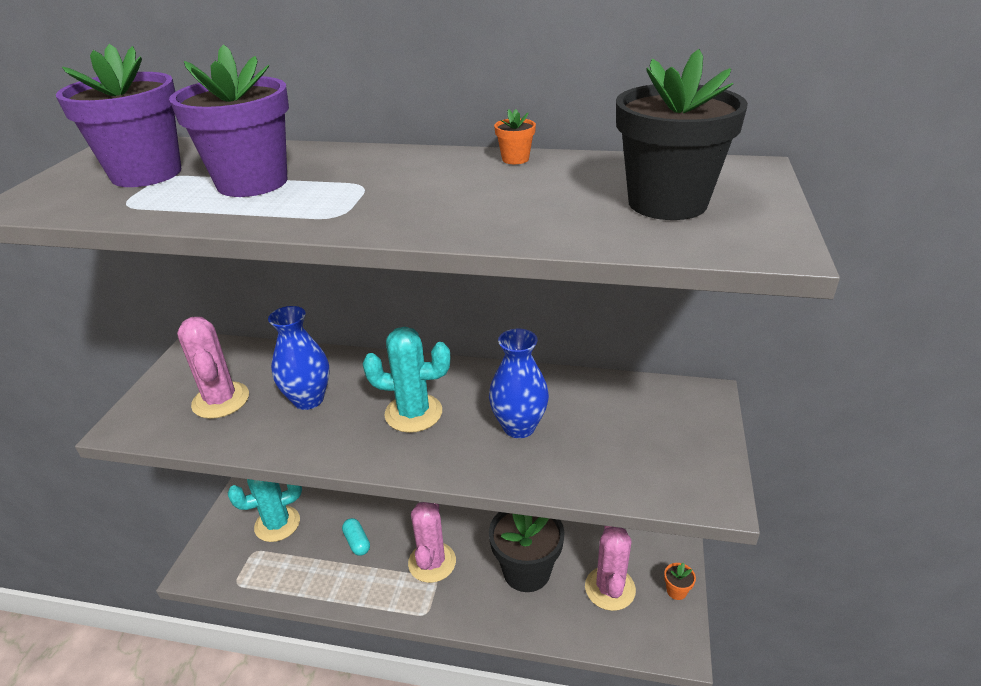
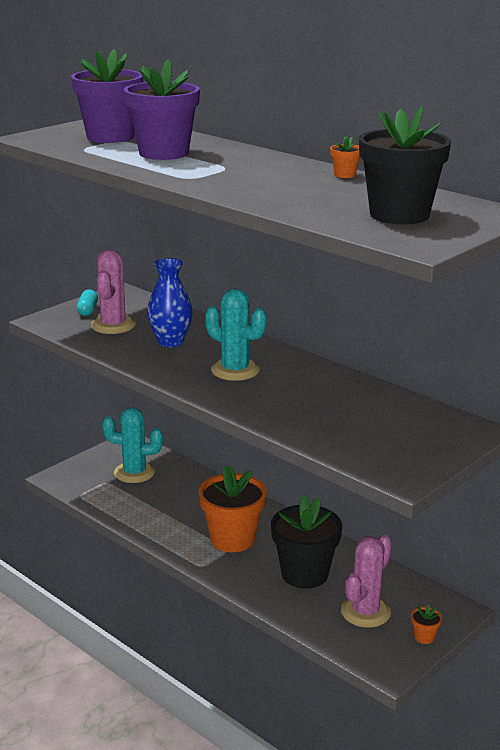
camera: 30 degrees right, 10 degrees down
(357, 542) = (185, 505): turquoise capsule -> turquoise capsule (88, 310)
(432, 562) = (232, 539): pink cactus -> orange flower pot
(519, 427) = (303, 400): blue vase -> none

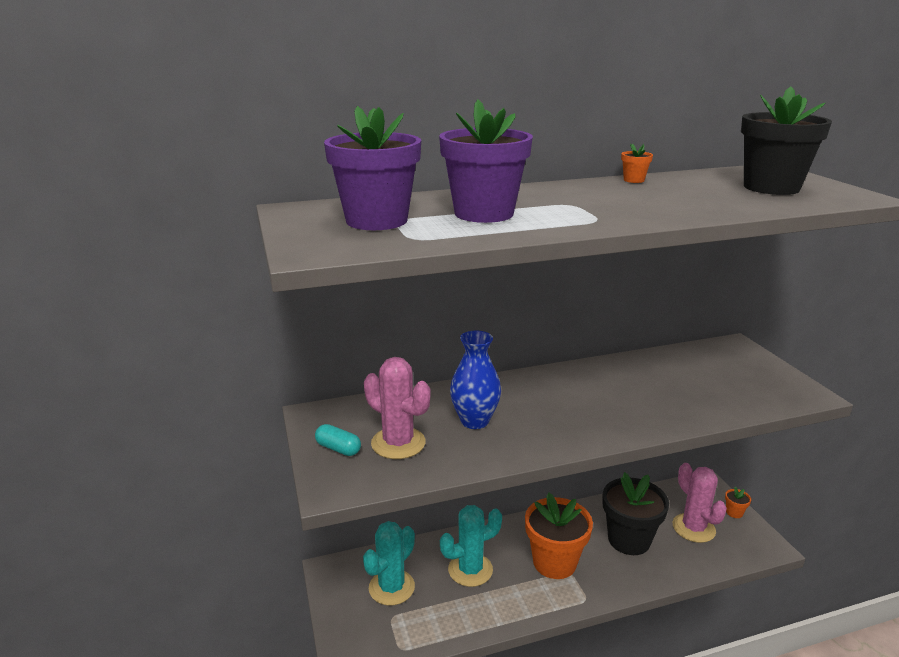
camera: 60 degrees left, 0 degrees up
(235, 370) = (569, 406): turquoise cactus -> turquoise cactus (470, 570)

